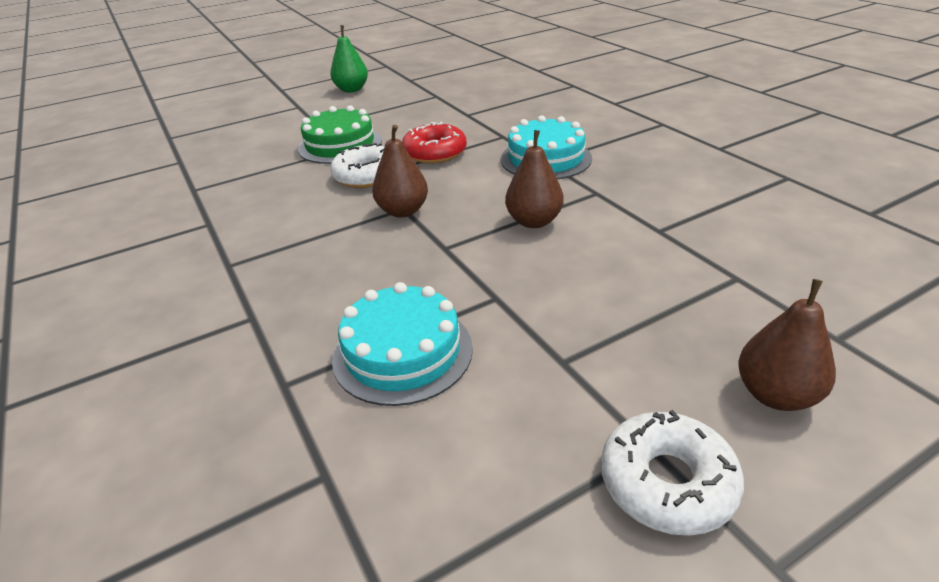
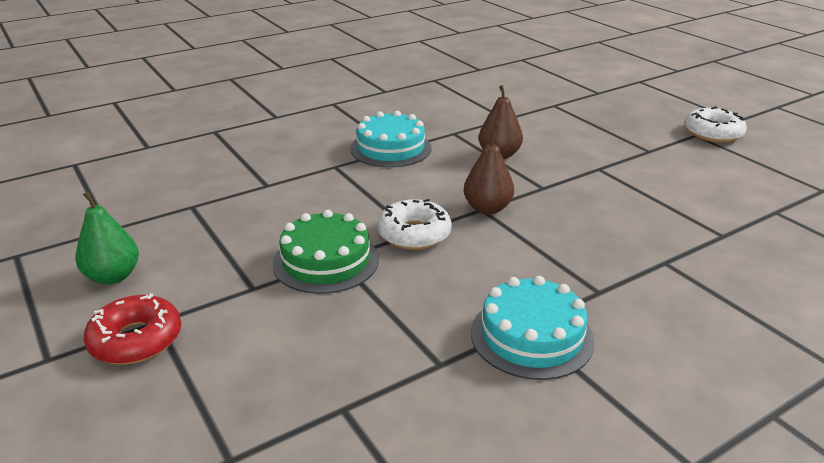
camera: 95 degrees left, 5 degrees down
(402, 352) = (668, 196): turquoise cake -> turquoise cake (531, 336)
(435, 153) = (365, 199): red donut -> red donut (136, 340)
(776, 395) = (645, 108): brown pear -> none

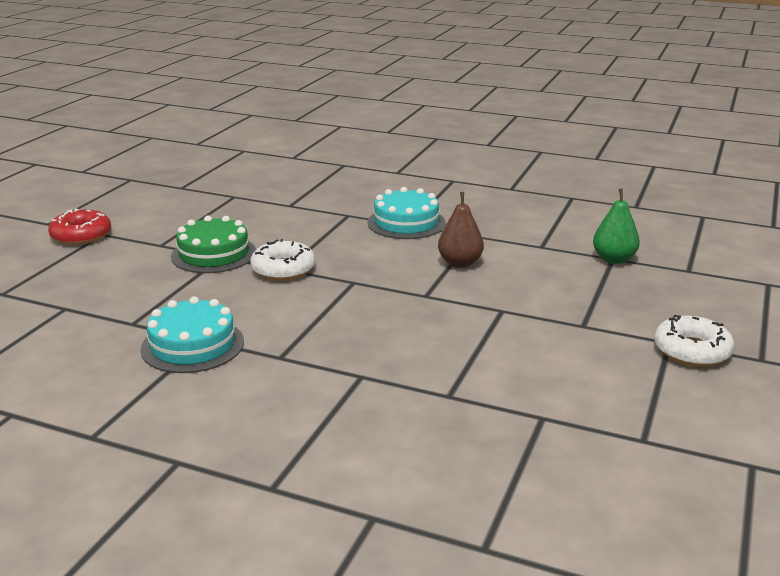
camera: 55 degrees right, 5 degrees down
(113, 276) = (134, 207): green pear -> green pear (613, 259)
(487, 208) = (357, 284): brown pear -> none

